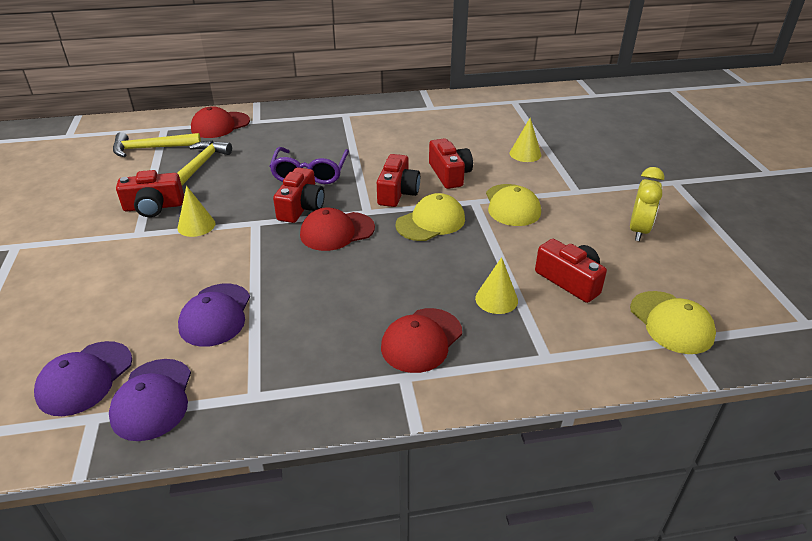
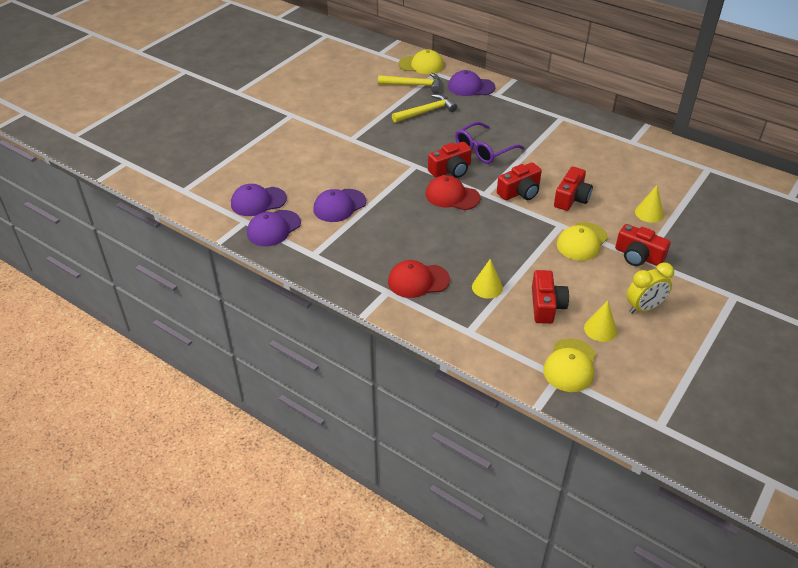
camera: 45 degrees right, 5 degrees up
(151, 148) = (414, 85): yellow hammer -> yellow hammer turned 150 degrees clockwise
(153, 207) = (375, 126): red camera -> red camera (638, 256)
(196, 225) = (384, 150): yellow cone -> yellow cone (600, 329)
(220, 125) = (471, 87): red cap -> purple cap
(431, 222) = (514, 222): yellow cap -> yellow cap (421, 65)

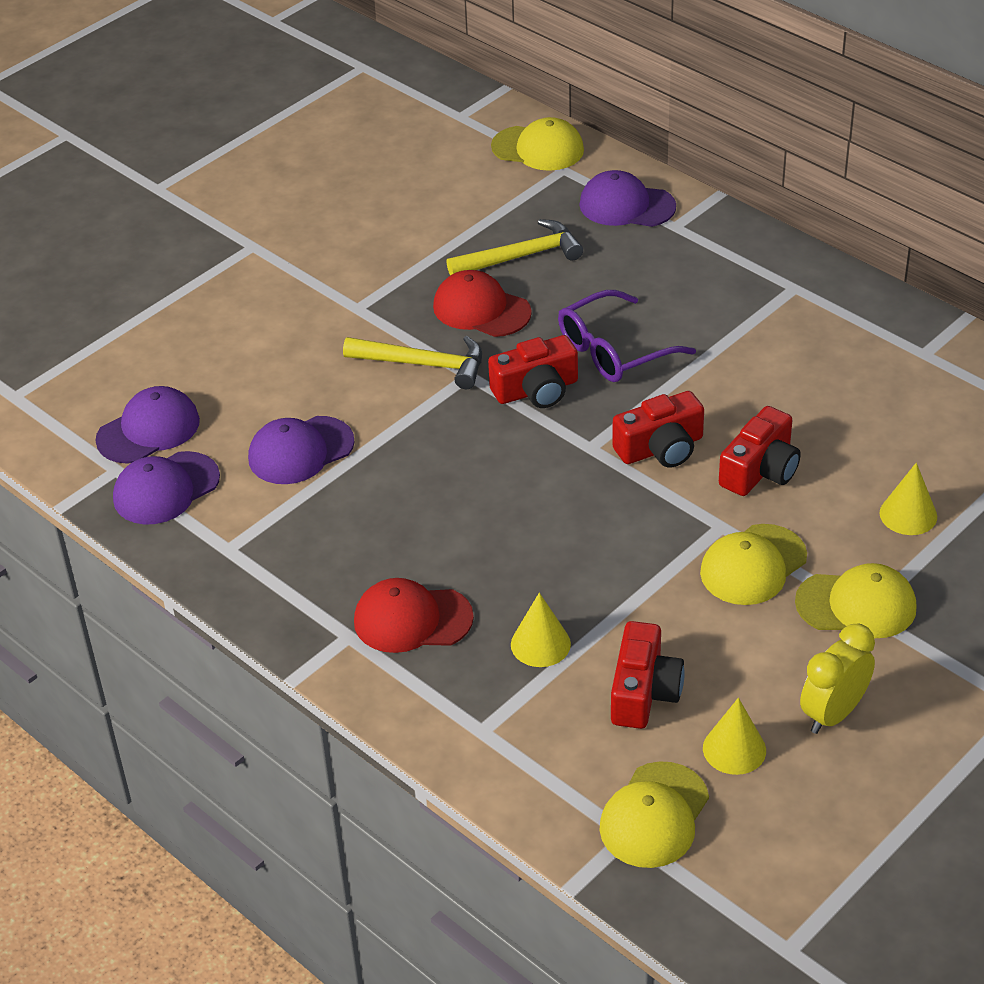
camera: 10 degrees right, 0 degrees up
(258, 201) = (149, 430): purple cap -> purple cap turned 150 degrees clockwise
(414, 85) = (511, 194): yellow hammer -> yellow hammer (423, 364)
(452, 196) = (523, 447): red cap -> red cap (481, 309)
(638, 256) = (856, 605): red camera -> yellow cap
(644, 308) = (833, 714): yellow clock -> yellow clock turned 150 degrees clockwise

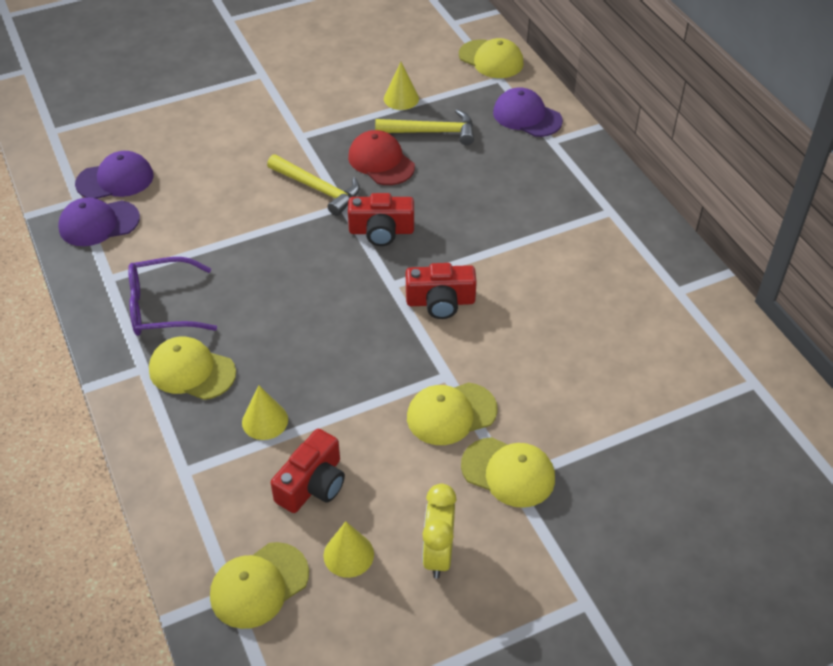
camera: 20 degrees right, 5 degrees up
(300, 451) = (199, 224): purple cap -> none
(412, 619) = (192, 371): red cap -> yellow cap
(613, 350) = (452, 219): purple glasses -> purple glasses (162, 307)
(760, 470) = (501, 342): red camera -> none
(833, 714) = (438, 554): yellow clock -> yellow clock turned 60 degrees counterclockwise
(908, 514) = (590, 414): yellow cone -> yellow cone (401, 98)

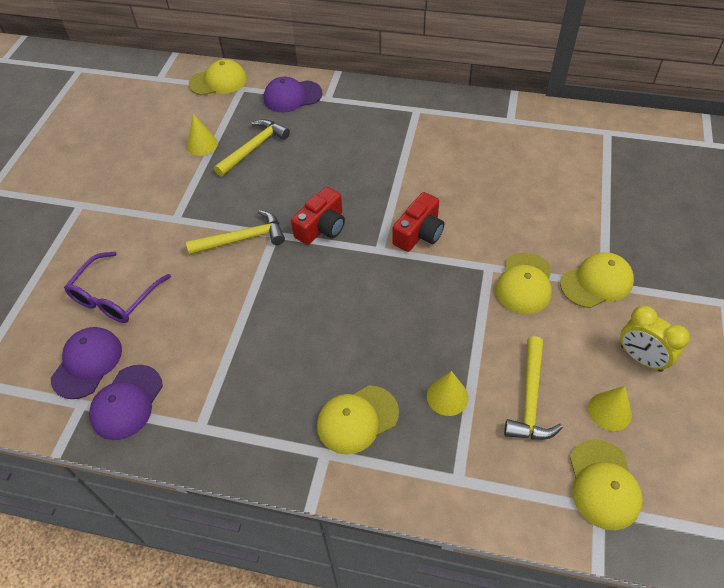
camera: 50 degrees left, 5 degrees up
(162, 307) = (269, 405): purple glasses -> purple glasses (115, 297)
(312, 484) = (530, 398): red camera -> yellow hammer
(381, 161) = (253, 189): red cap -> none

